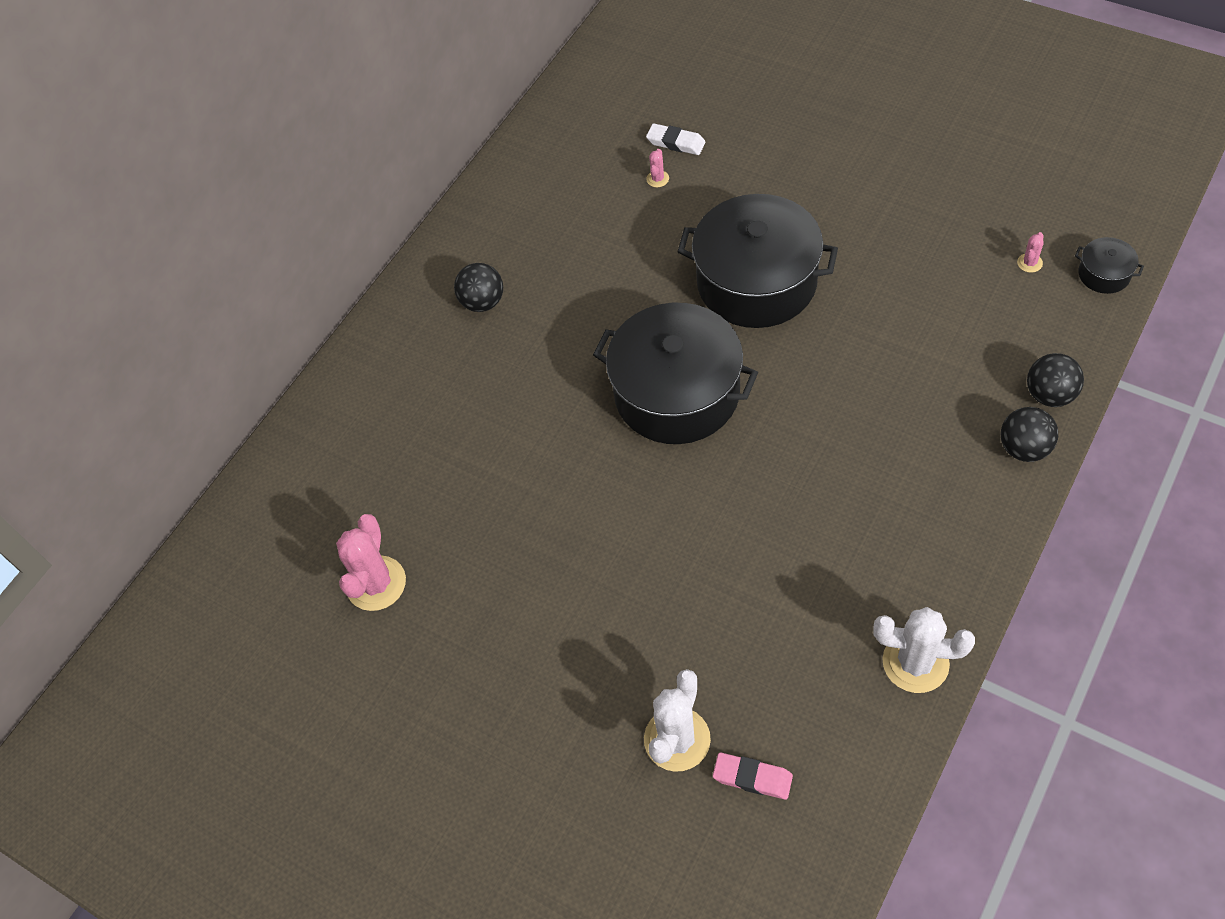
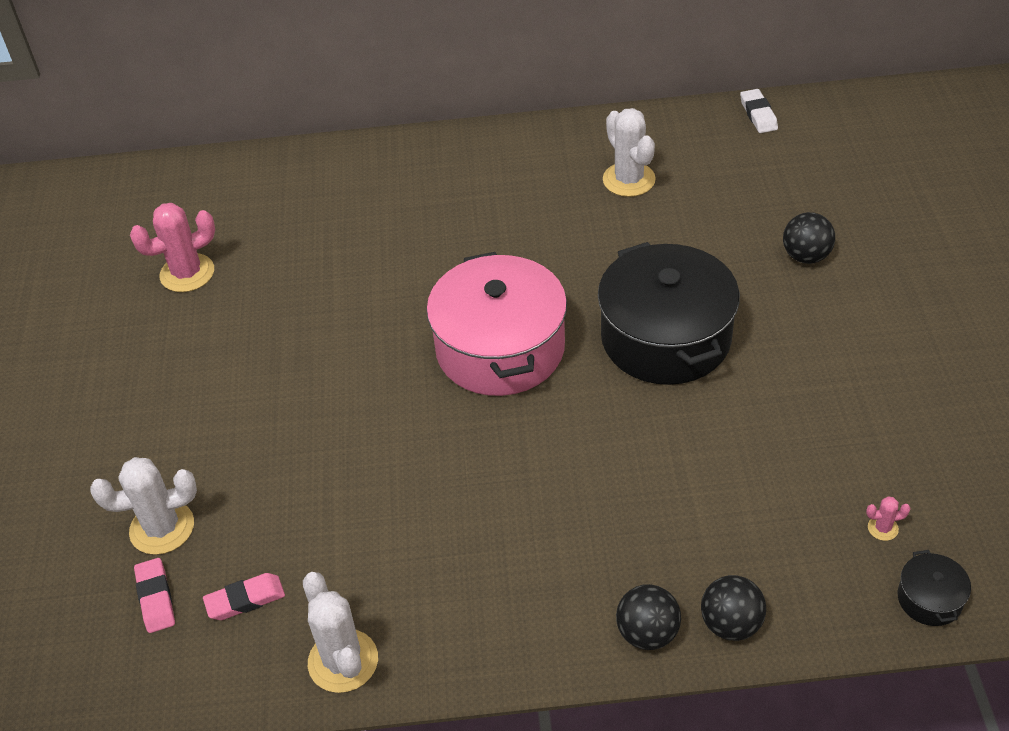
camera: 50 degrees right, 10 degrees down
(483, 302) = (490, 185): black ball -> black ball (806, 256)
(566, 209) = (629, 180): none -> white cactus
(657, 179) = (717, 215): pink cactus -> none
(676, 142) = (769, 205): white eraser -> white eraser (758, 114)
(677, 393) = (500, 348): black pot -> pink pot
(804, 707) = (245, 600): none -> pink eraser

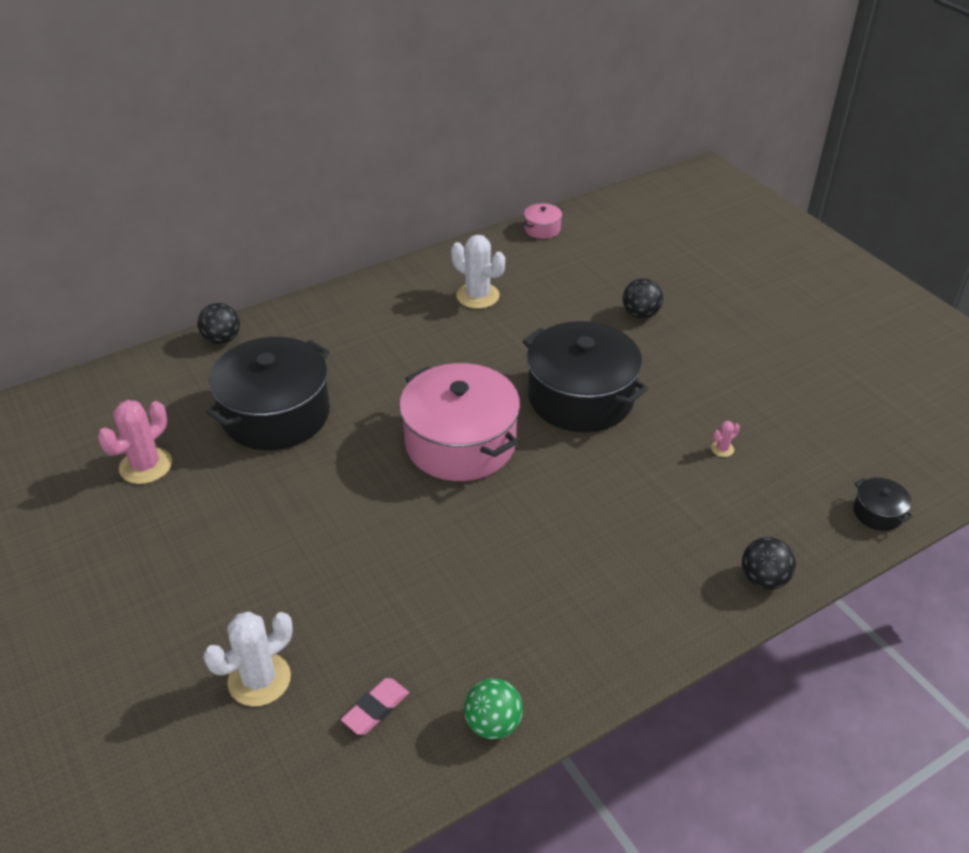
camera: 30 degrees left, 5 degrees down
(156, 598) = (292, 740): pink eraser -> none
(336, 256) = (276, 414): none -> black pot
(343, 661) = (493, 724): white cactus -> green ball
(647, 633) = (711, 608): black ball -> black ball (222, 339)
(758, 114) = (542, 229): white eraser -> pink pot
(883, 528) = (816, 477): pink cactus -> pink cactus (722, 449)

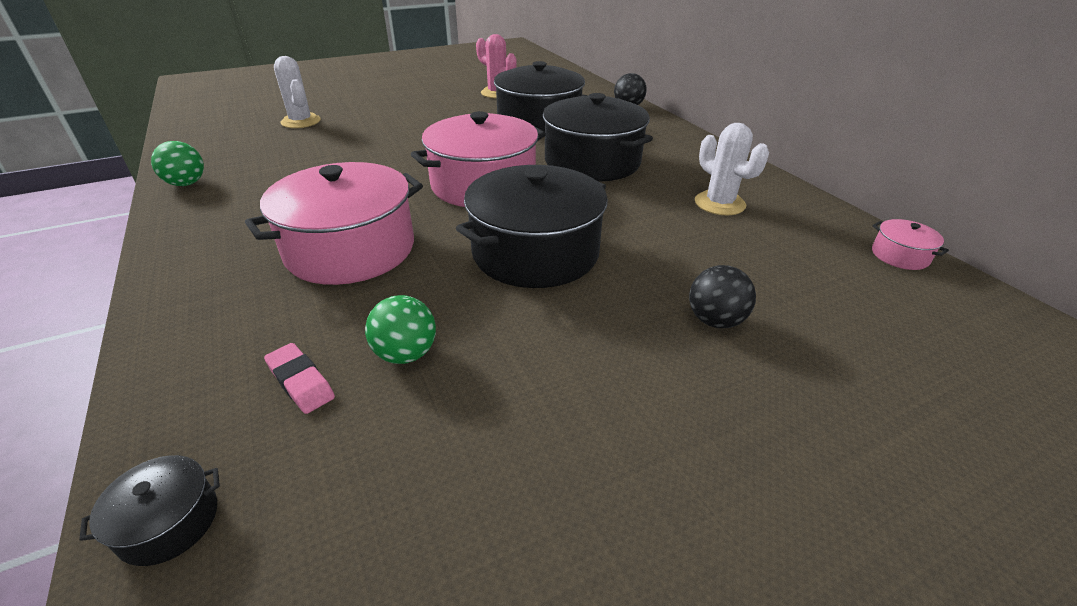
camera: 95 degrees right, 5 degrees down
(375, 709) = (244, 149): pink eraser -> pink eraser (301, 382)
(396, 368) = (592, 162): none -> black pot
(478, 296) = (719, 203): white cactus -> white cactus turned 75 degrees counterclockwise
(605, 514) = (350, 249): none -> pink pot
(722, 449) = (406, 354): pink cactus -> green ball
(763, 579) = (173, 347): black ball -> none

